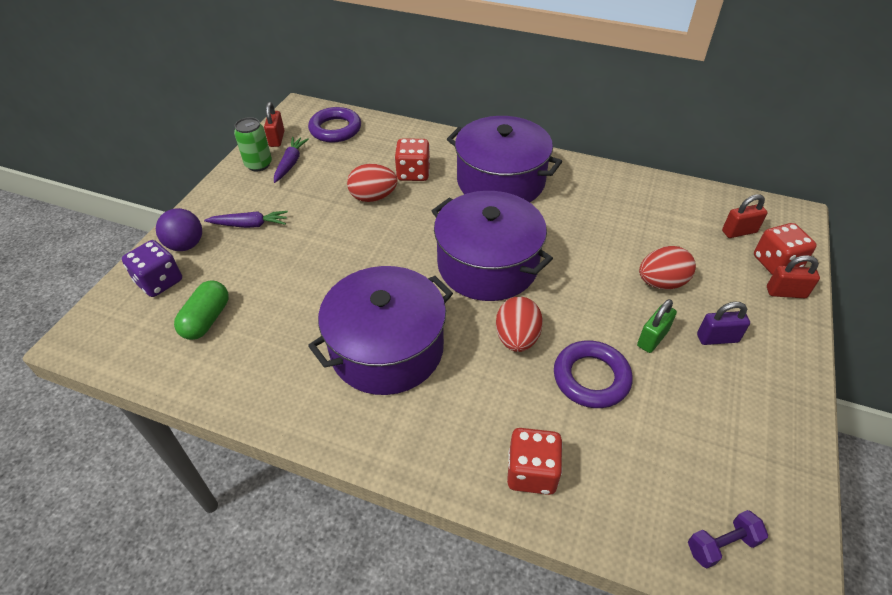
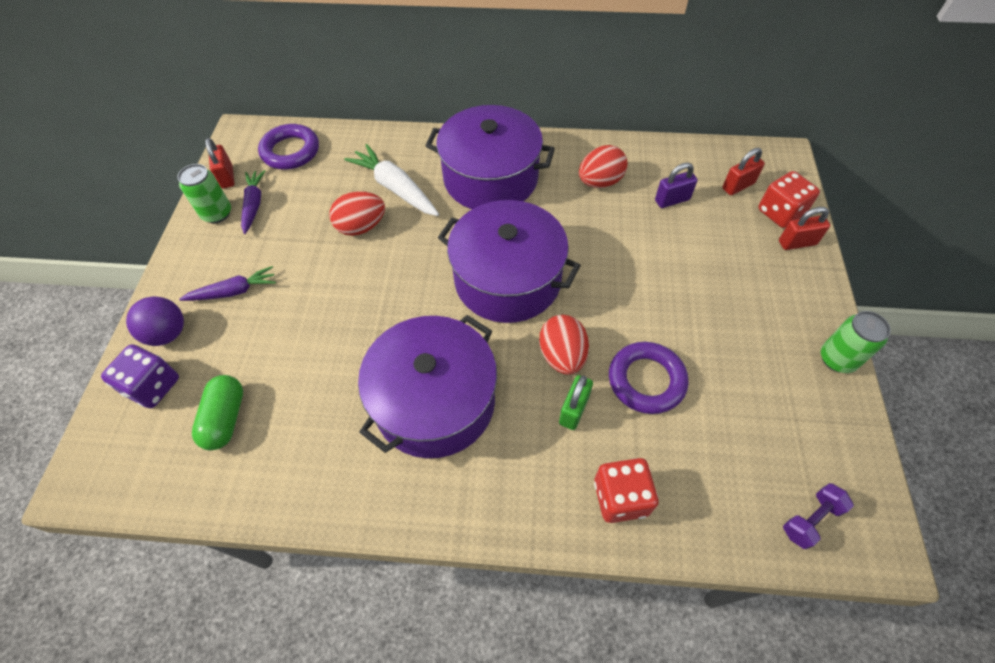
camera: 15 degrees left, 10 degrees up
(413, 173) = (395, 188): red dice -> white carrot
(652, 338) = (691, 323): green padlock -> green padlock (574, 410)
(661, 283) = (682, 259): red egg -> red egg (600, 182)
(717, 338) = (749, 307): purple padlock -> purple padlock (672, 200)
(797, 405) = (837, 359): none -> green can

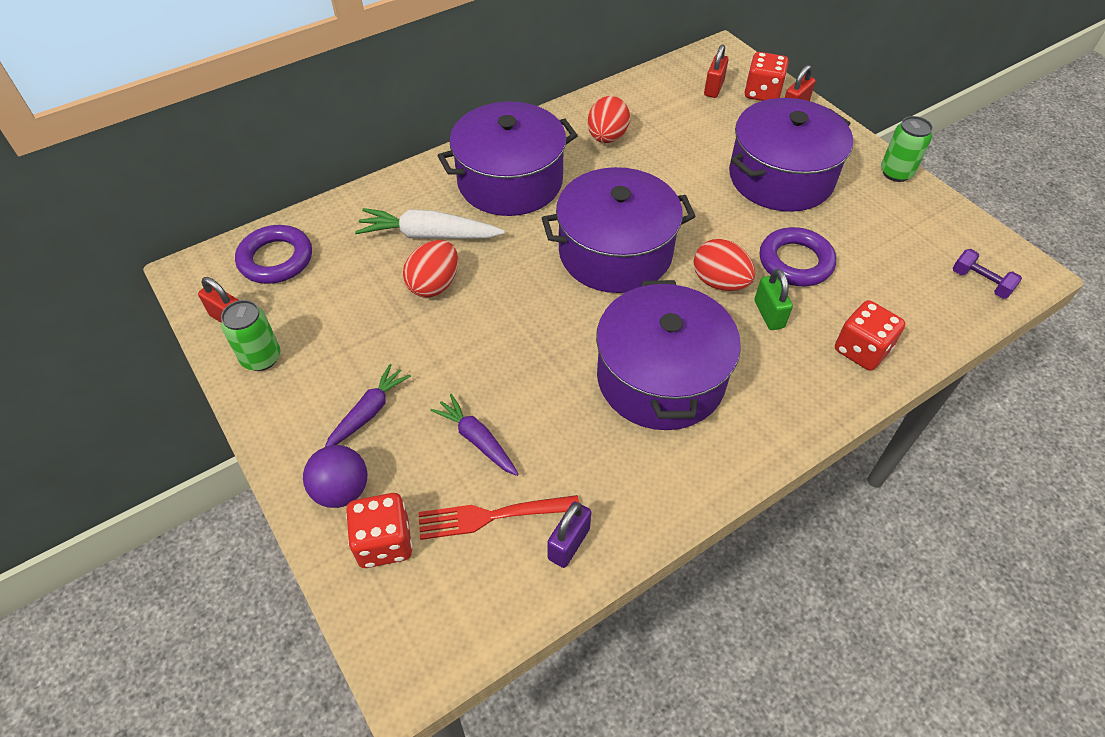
camera: 40 degrees left, 5 degrees down
(153, 386) = (384, 542): purple dice -> red dice
(225, 418) = (493, 515): green capsule -> red fork
(254, 205) = (294, 327): purple carrot -> purple carrot (477, 440)
(672, 200) = (677, 123): purple padlock -> purple padlock (569, 544)
(715, 298) = (781, 177): none -> purple pot
(810, 519) = (980, 282): purple dumbbell -> purple dumbbell turned 60 degrees counterclockwise

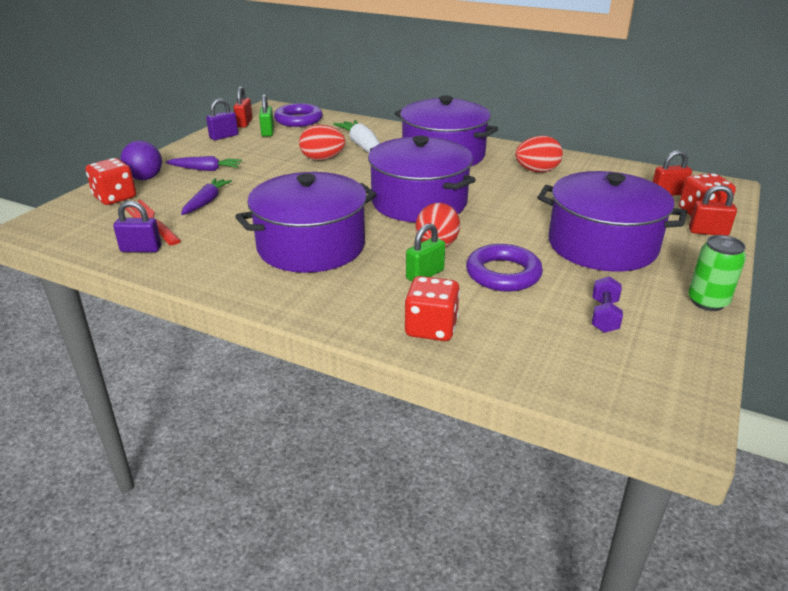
camera: 60 degrees right, 20 degrees down
(261, 358) = (224, 136): green can -> purple padlock
(290, 306) = (267, 132): none -> green padlock
(980, 282) = (613, 386): purple dumbbell -> purple dumbbell (604, 316)

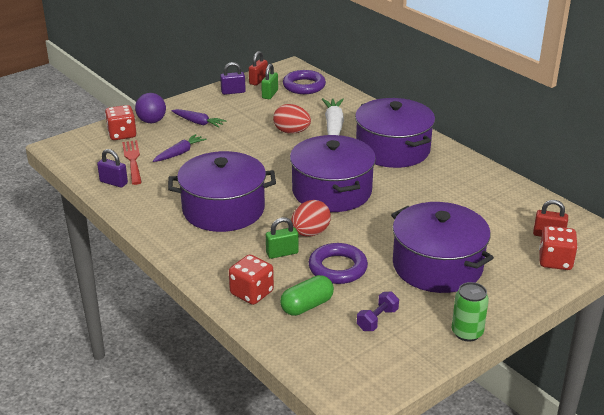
camera: 25 degrees right, 0 degrees up
(511, 324) = (307, 306): none -> green capsule
(537, 171) = (456, 185): red egg -> none
(708, 232) = (540, 278): red padlock -> none

